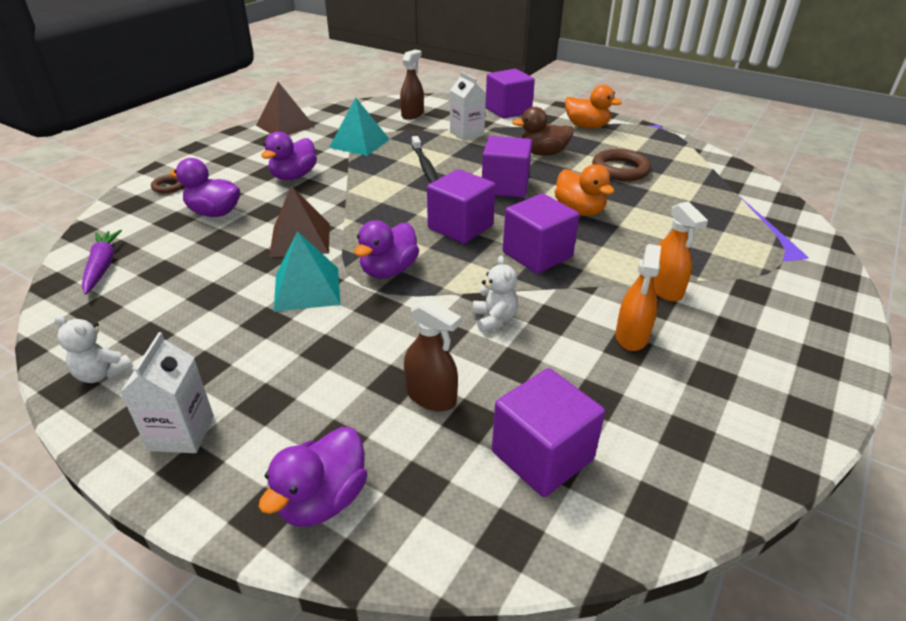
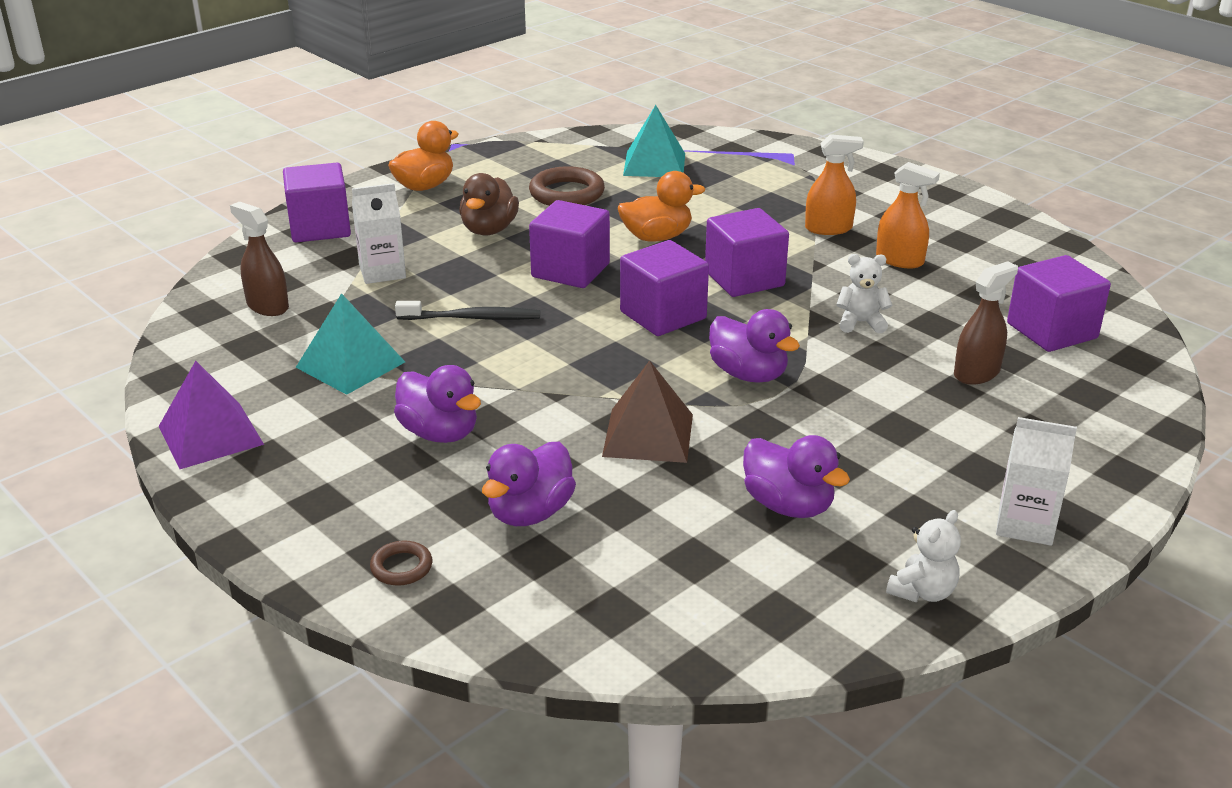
camera: 75 degrees left, 5 degrees down
(102, 266) = (660, 620): purple carrot -> none
(285, 126) = (210, 435): brown pyramid -> purple pyramid
(307, 288) = (773, 435): turquoise pyramid -> turquoise pyramid (654, 164)
(323, 500) = (1107, 441): purple duck -> purple duck (788, 506)

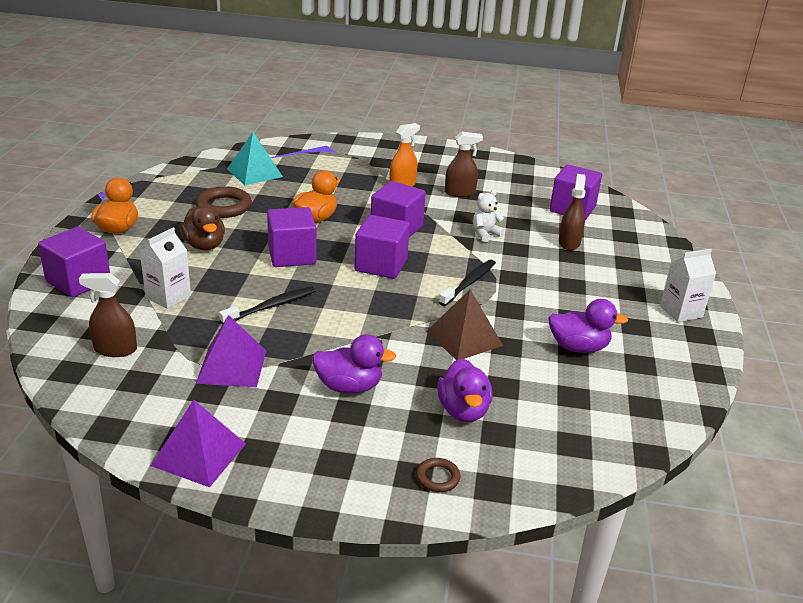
camera: 40 degrees left, 0 degrees up
(350, 364) = (232, 366): turquoise pyramid -> purple pyramid
(748, 374) = (469, 283): purple duck -> black toothbrush
(899, 260) = (460, 193): orange spray bottle -> brown spray bottle
(922, 592) = (685, 364): white teddy bear -> none

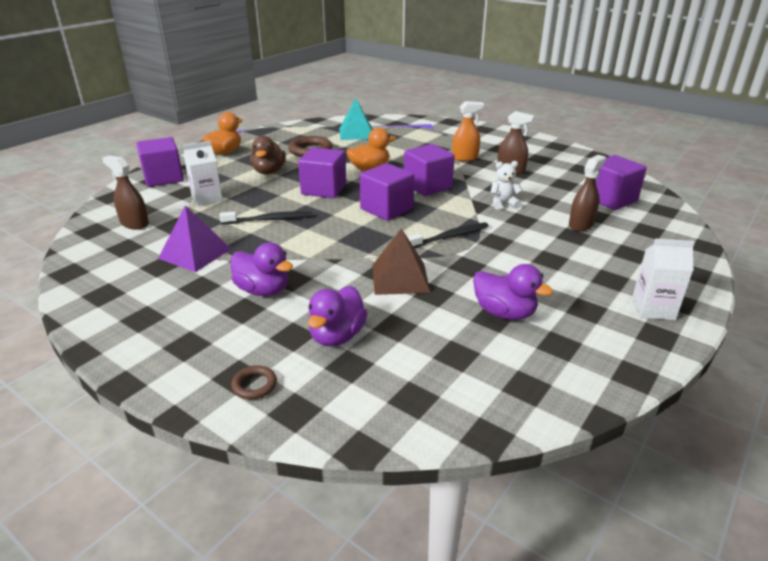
camera: 30 degrees right, 0 degrees up
(199, 454) = (102, 307): purple pyramid -> none

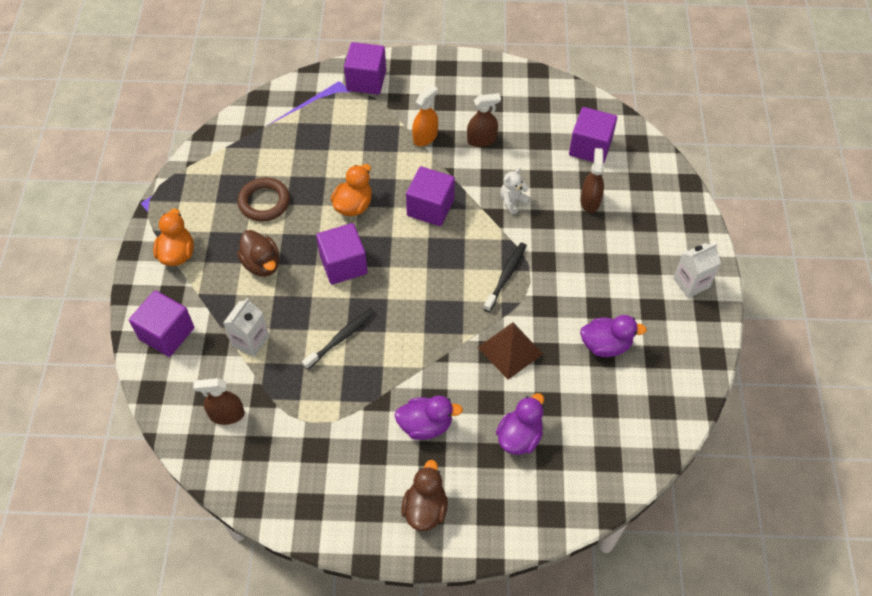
camera: 35 degrees left, 25 degrees up
(184, 342) = (425, 509): none -> brown duck
(195, 253) = (327, 418): purple pyramid -> none
(254, 385) = (509, 511): brown ring -> none
(337, 336) = (519, 437): purple duck -> purple duck turned 135 degrees counterclockwise
(356, 133) = (279, 142): turquoise pyramid -> none
(386, 209) = (425, 264): purple cube -> purple cube (366, 80)

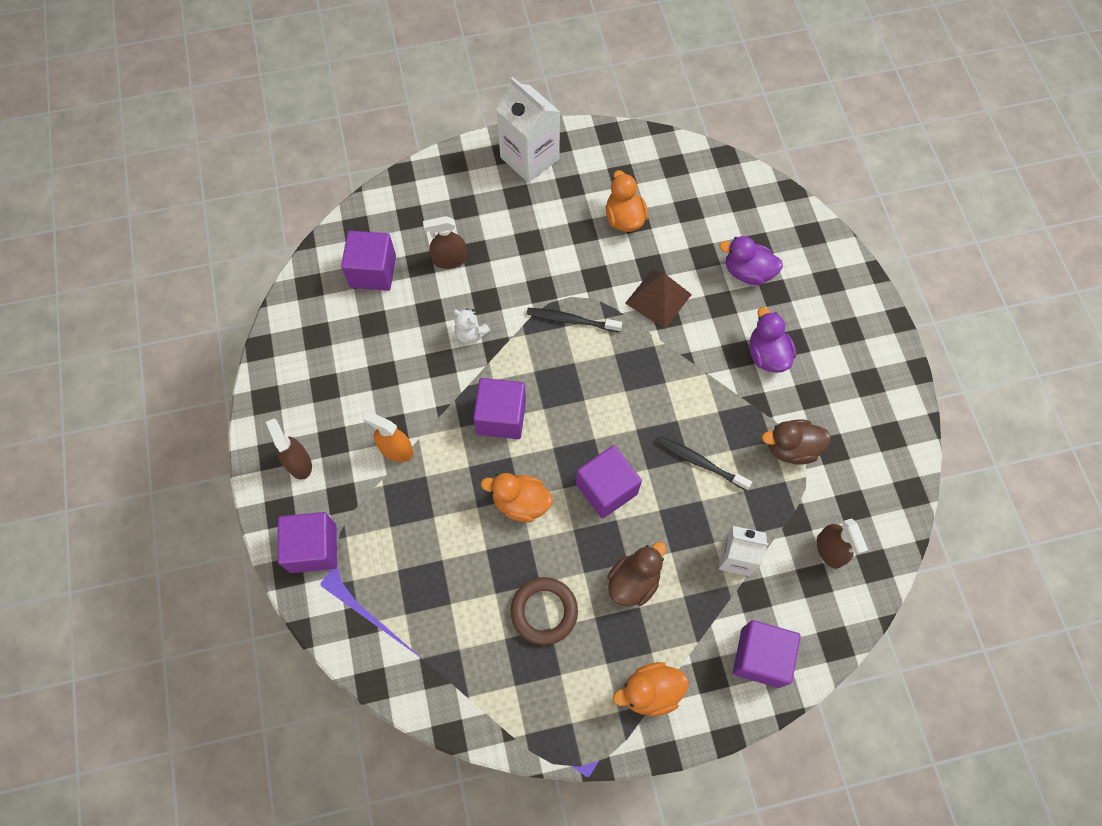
camera: 105 degrees left, 10 degrees up
(425, 509) = (848, 334): brown duck -> brown duck (791, 448)
(481, 140) = (386, 385): brown spray bottle -> brown spray bottle (298, 463)
(605, 345) = (624, 218): purple duck -> orange duck
(691, 283) = (529, 158): white carton -> white carton, size x1.59

